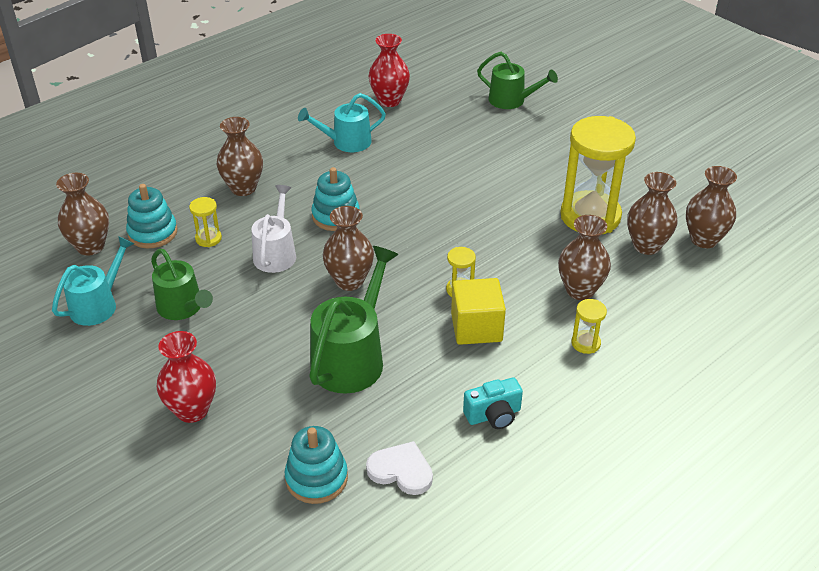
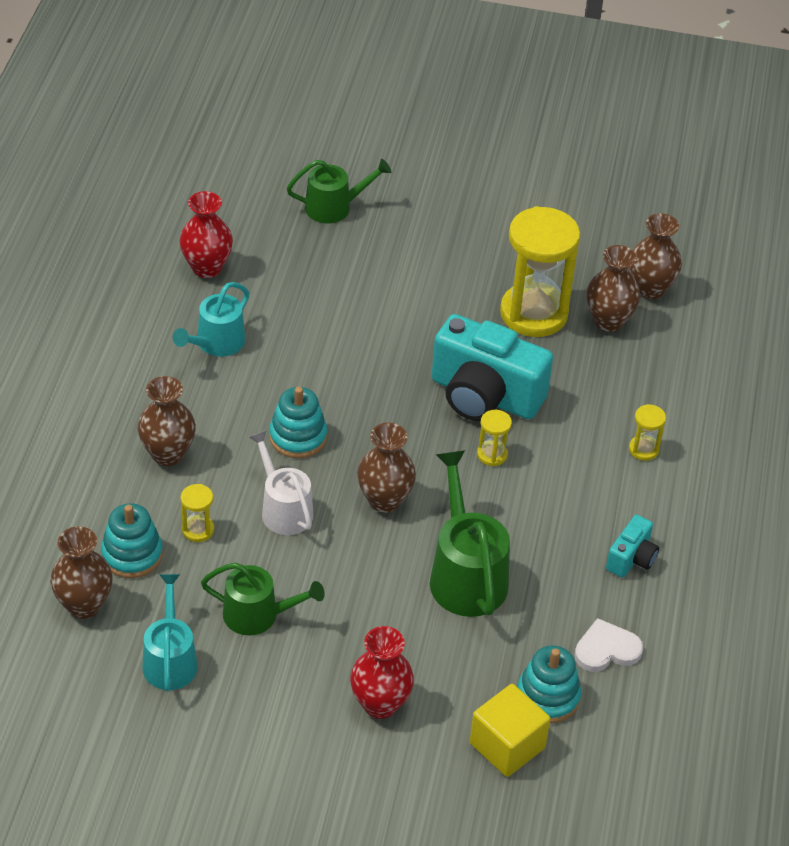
camera: 40 degrees left, 5 degrees up
(476, 327) = (542, 484): yellow cube -> yellow cube (507, 745)
(496, 250) = (484, 395): none -> turquoise camera
(580, 290) = (593, 398): brown vase -> none

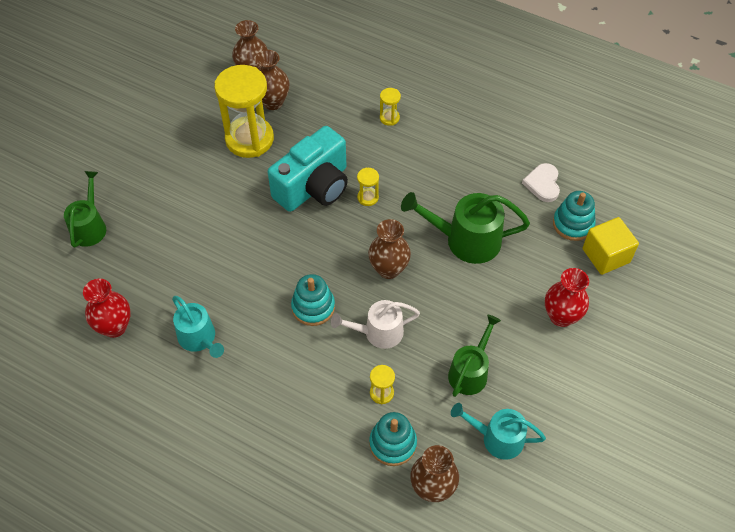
camera: 70 degrees left, 10 degrees up
(168, 454) = (300, 397): brown vase -> none
(631, 558) = (475, 150): turquoise camera -> none

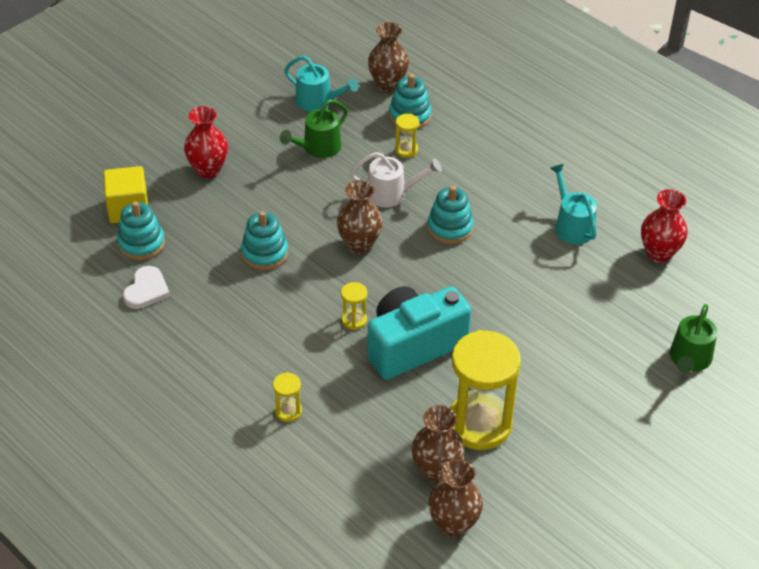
camera: 165 degrees left, 10 degrees down
(466, 240) = (264, 253): green watering can -> turquoise stacking toy

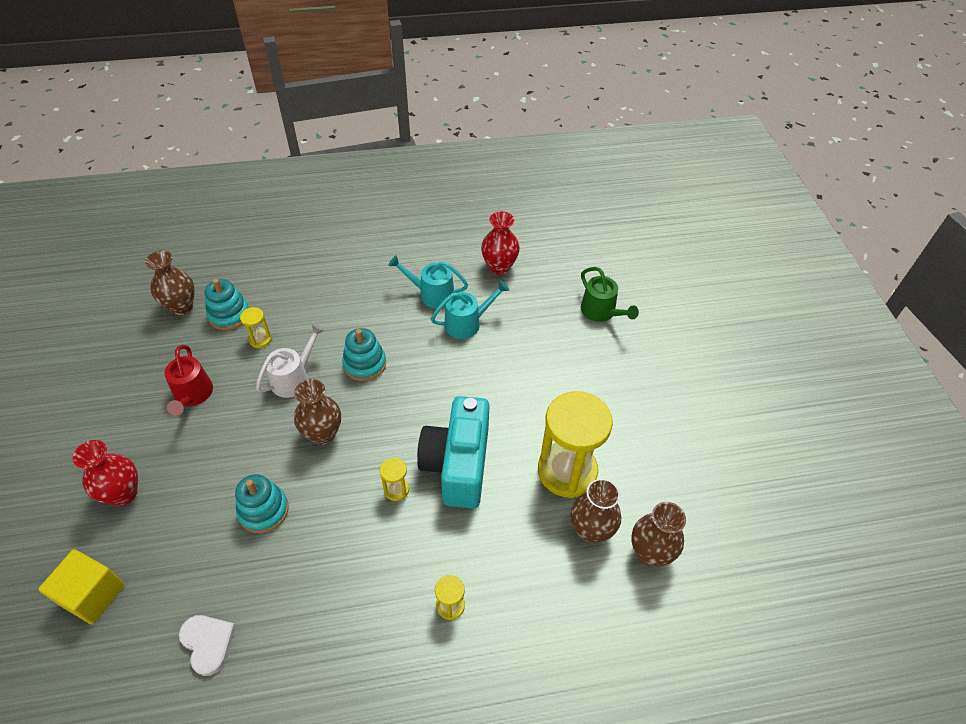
camera: 55 degrees left, 5 degrees up
(141, 243) = (147, 610): turquoise stacking toy -> none
(318, 101) = (144, 362): turquoise watering can -> turquoise watering can (467, 323)
(318, 148) = (192, 395): green watering can -> red watering can

